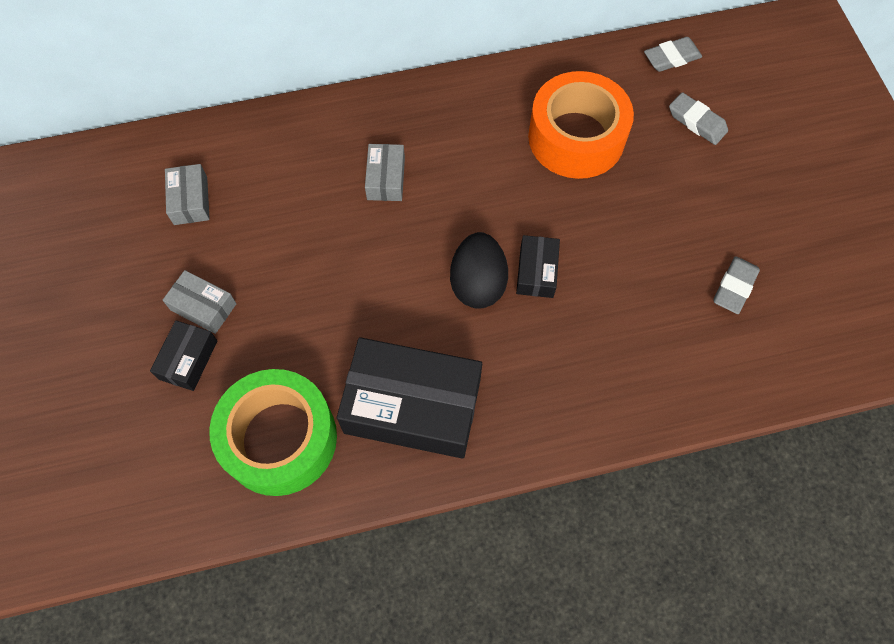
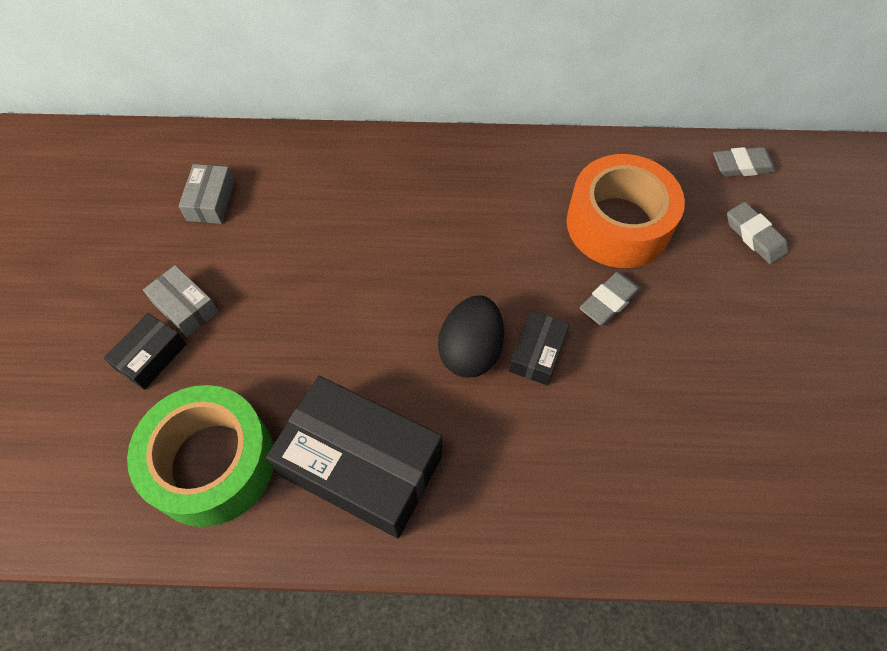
camera: 15 degrees right, 5 degrees down
(386, 179) = (408, 222): grey box -> none
(734, 287) = (756, 424): grey eraser -> grey eraser (609, 301)

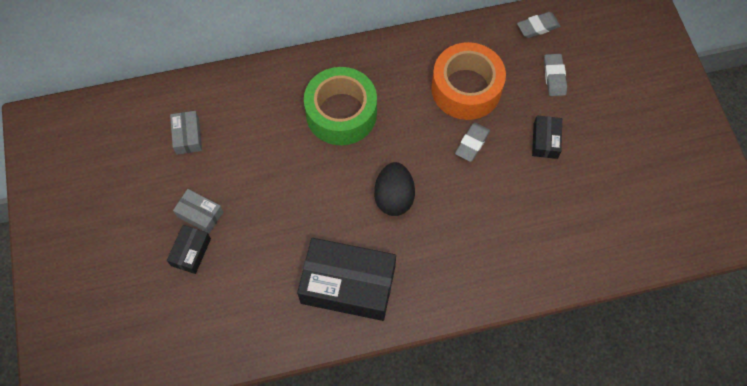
camera: 15 degrees left, 5 degrees up
(212, 463) = (256, 307): green tape -> green tape (341, 113)
(537, 353) = (436, 189): black box -> black box (545, 141)
(754, 236) = (554, 77): grey eraser -> grey eraser turned 45 degrees clockwise

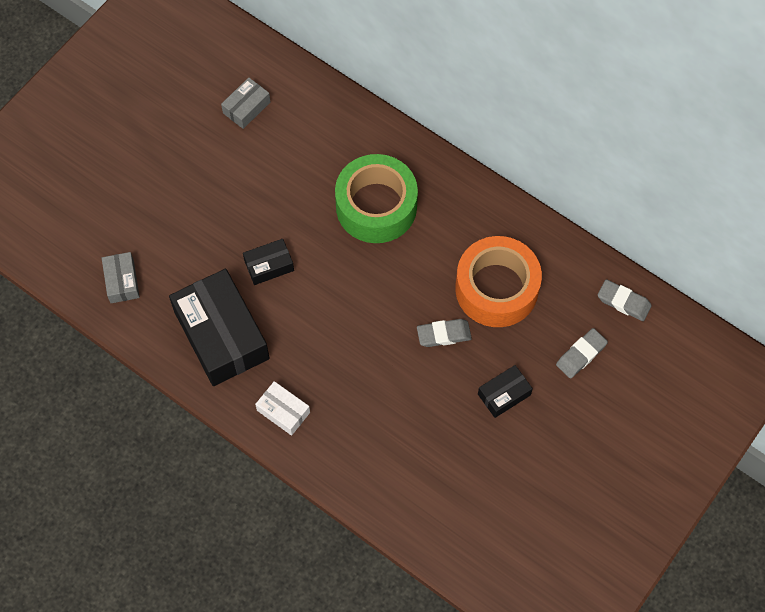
camera: 50 degrees right, 0 degrees up
(191, 252) = (148, 195): black box -> black box (269, 266)
(200, 214) = (186, 174): grey box -> grey box (122, 281)
(394, 197) = (333, 310): black egg -> none
(443, 287) = (283, 411): none -> white box

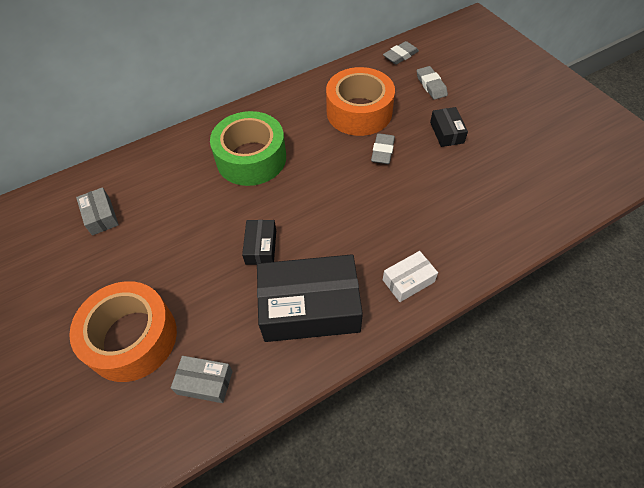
camera: 65 degrees left, 10 degrees down
(138, 205) = (132, 338): none -> orange tape

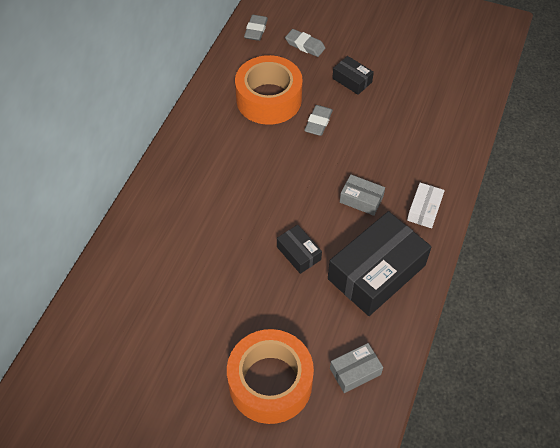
camera: 40 degrees left, 0 degrees up
(101, 216) = (138, 315): grey box -> grey box (361, 199)
(251, 158) = (218, 189): green tape -> none
(382, 151) = (318, 123): grey eraser -> grey eraser turned 45 degrees clockwise

